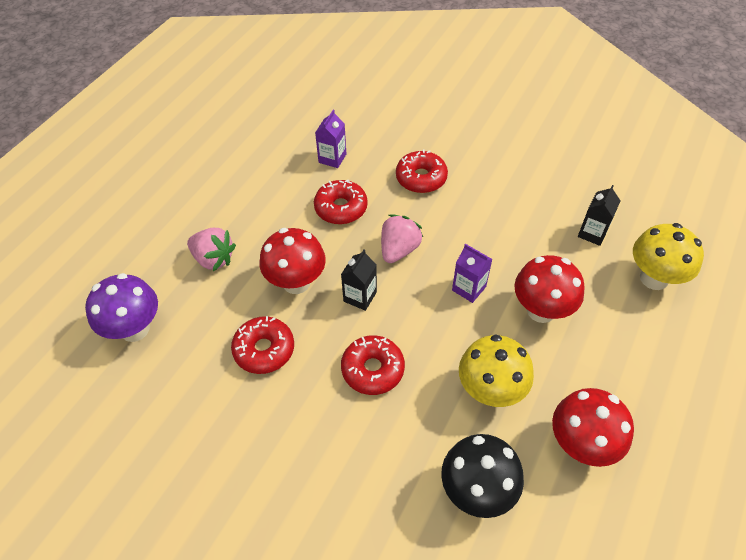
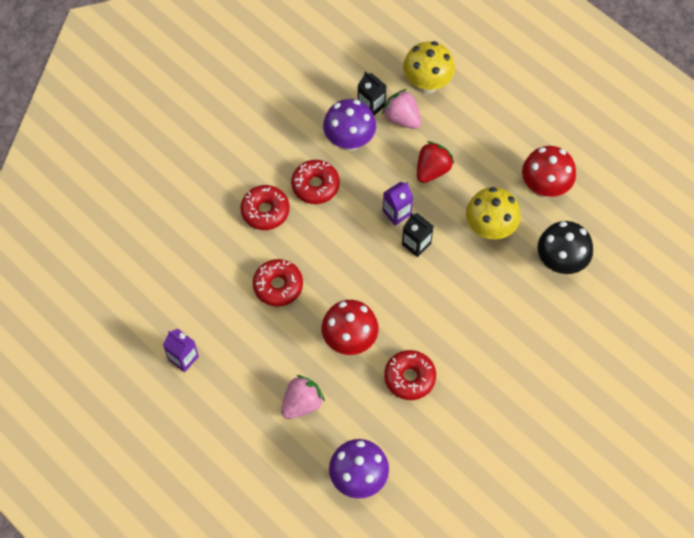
camera: 75 degrees left, 10 degrees up
(332, 158) = (212, 278): purple carton -> purple carton (183, 358)
(360, 296) = (380, 294): black carton -> black carton (416, 244)
(372, 369) = (450, 302): red donut -> red donut (315, 185)
(399, 250) = (341, 252): pink strawberry -> pink strawberry (402, 118)
(537, 225) = (349, 141): none -> purple mushroom
(541, 310) = (432, 170): red mushroom -> red strawberry

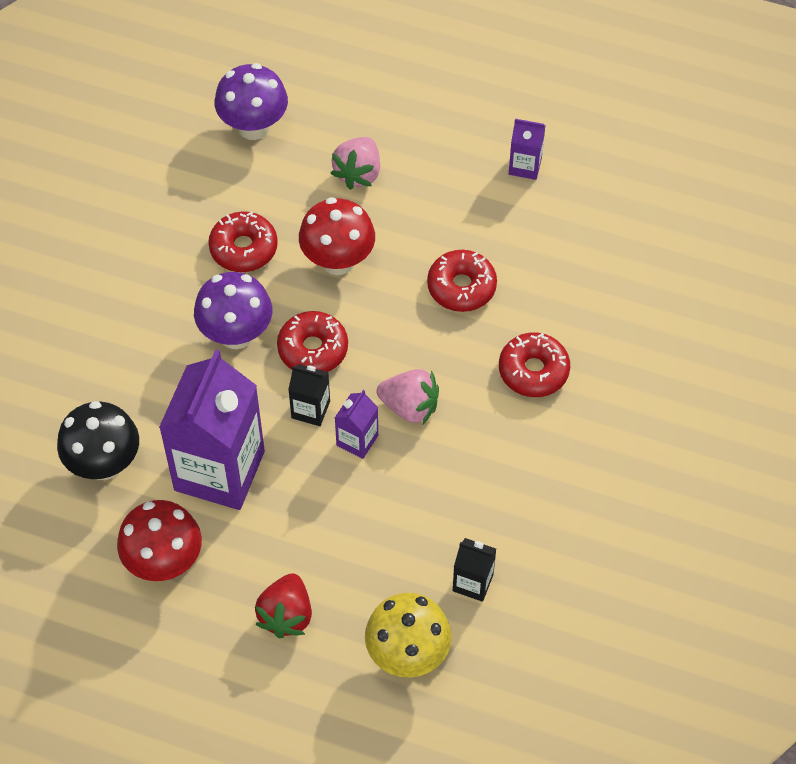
camera: 155 degrees right, 5 degrees down
(315, 185) = (487, 432): red donut -> red donut (313, 349)
(349, 141) = (475, 515): purple mushroom -> purple mushroom (236, 334)
(402, 118) = (418, 581): pink strawberry -> pink strawberry (410, 407)
(432, 170) = (336, 521): red strawberry -> red strawberry (286, 615)
(490, 228) = (219, 470): yellow mushroom -> purple carton

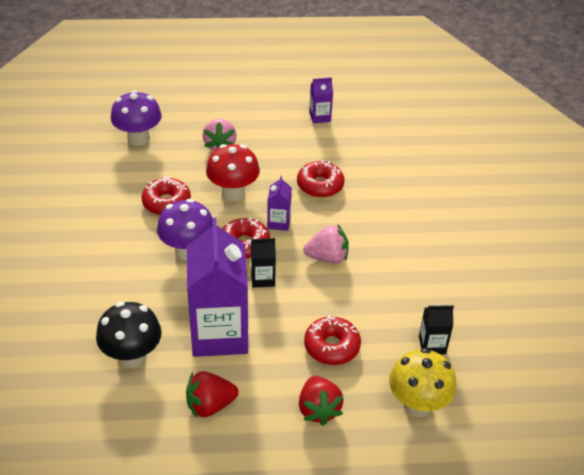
camera: 25 degrees left, 15 degrees down
(164, 562) = (210, 405): red mushroom -> red strawberry
(357, 440) = (304, 287): purple carton -> purple carton (279, 222)
(533, 371) = (392, 216): red donut -> red donut (331, 346)

